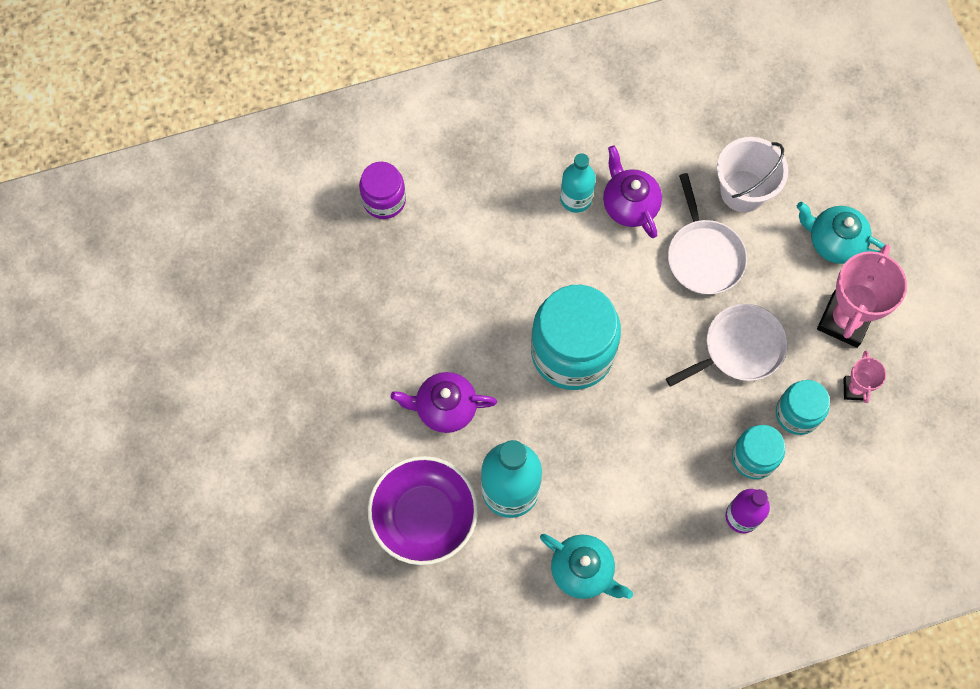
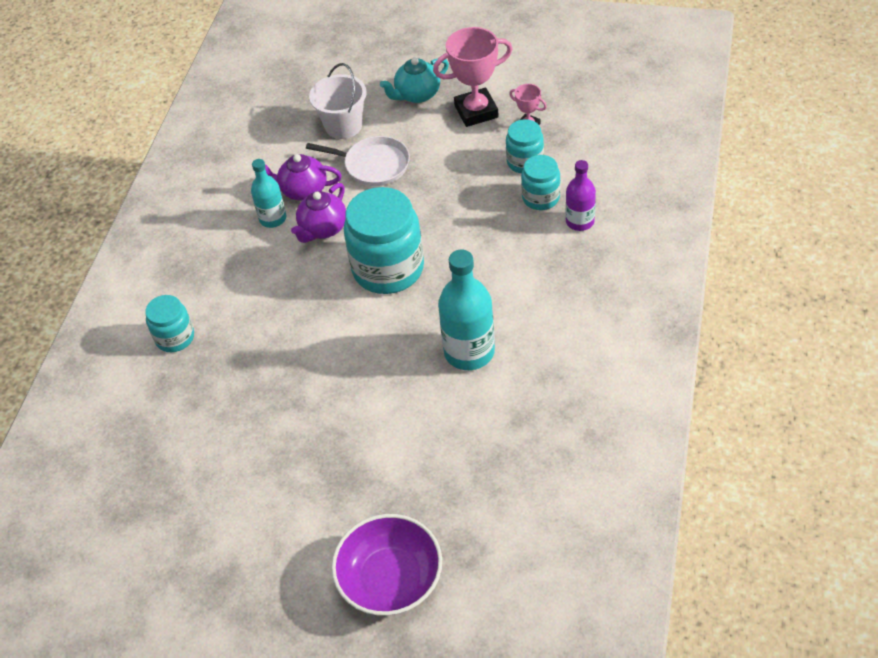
camera: 55 degrees left, 20 degrees down
(384, 200) = (175, 337): purple jar -> turquoise jar
(424, 516) = (452, 418): purple bowl -> purple bowl (390, 579)
(445, 408) = (374, 367): purple teapot -> purple teapot (323, 229)
(583, 571) = (562, 331): turquoise teapot -> none
(740, 348) = (455, 173): white pan -> none
(845, 320) = (476, 111): pink trophy -> pink trophy turned 75 degrees counterclockwise

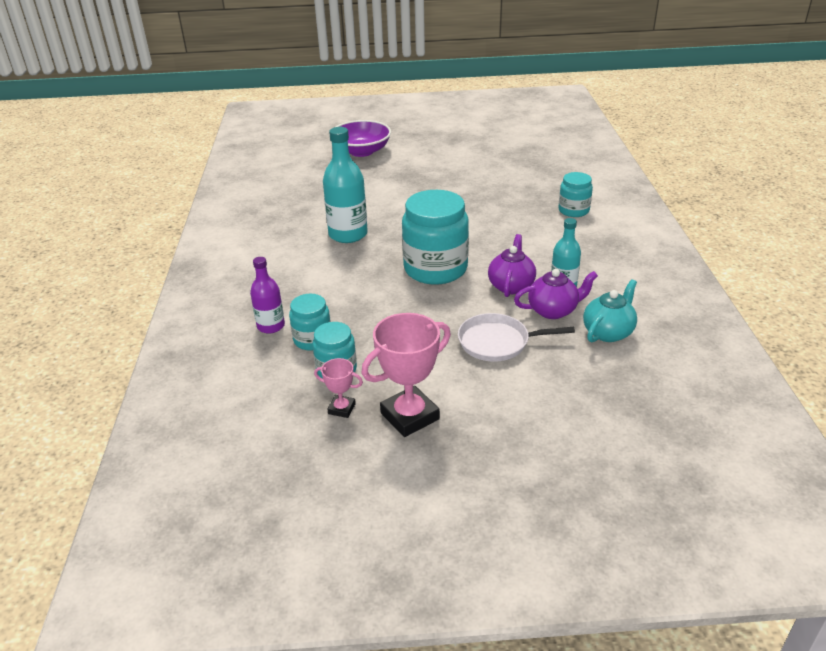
camera: 160 degrees right, 15 degrees down
(343, 126) = (557, 375): white bucket -> none
(417, 95) = (492, 425): turquoise teapot -> turquoise teapot (608, 332)

